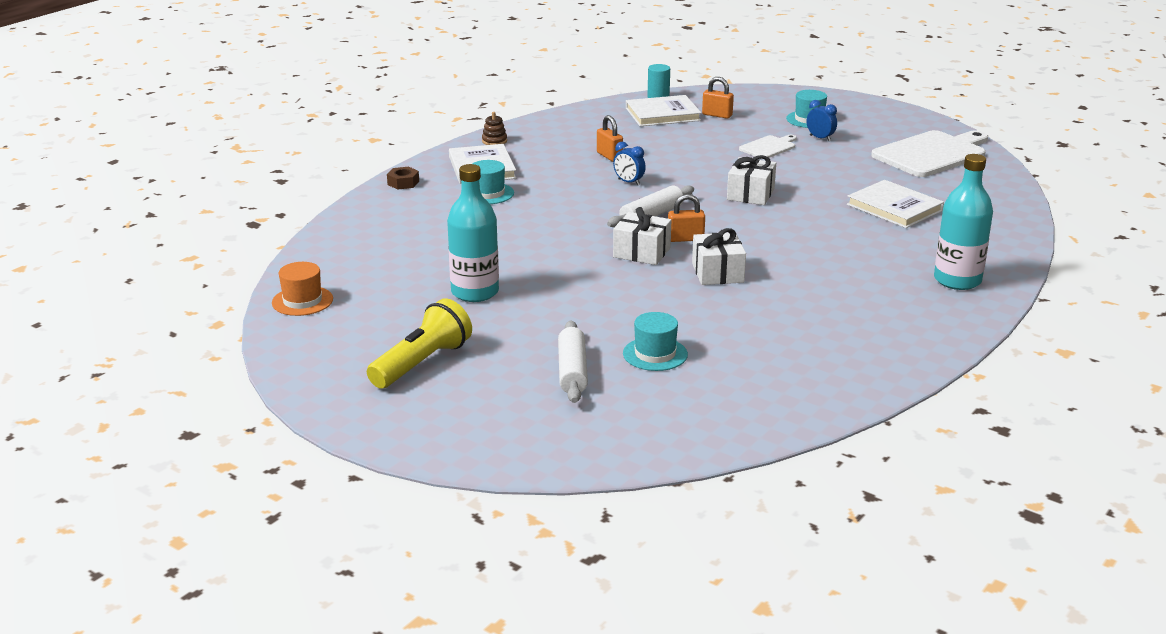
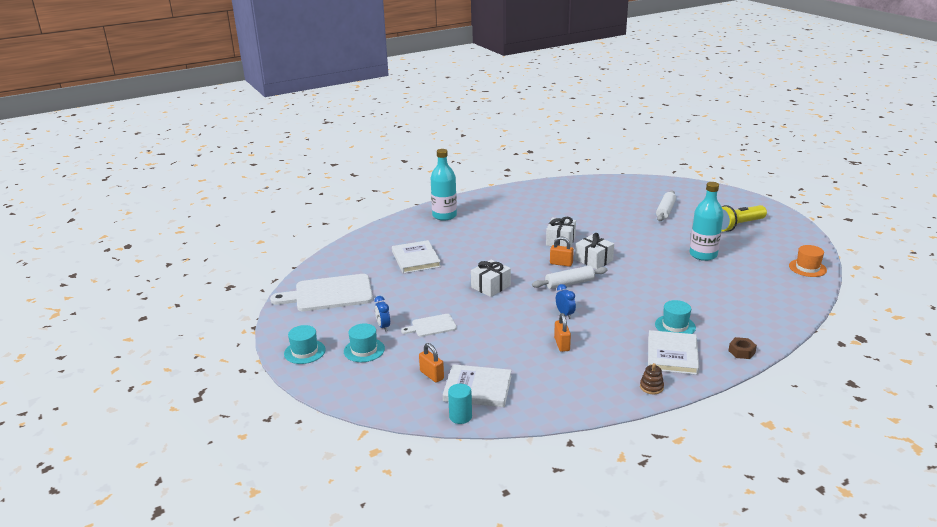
camera: 155 degrees left, 0 degrees up
(655, 354) = (622, 211): turquoise hat -> turquoise hat (304, 352)

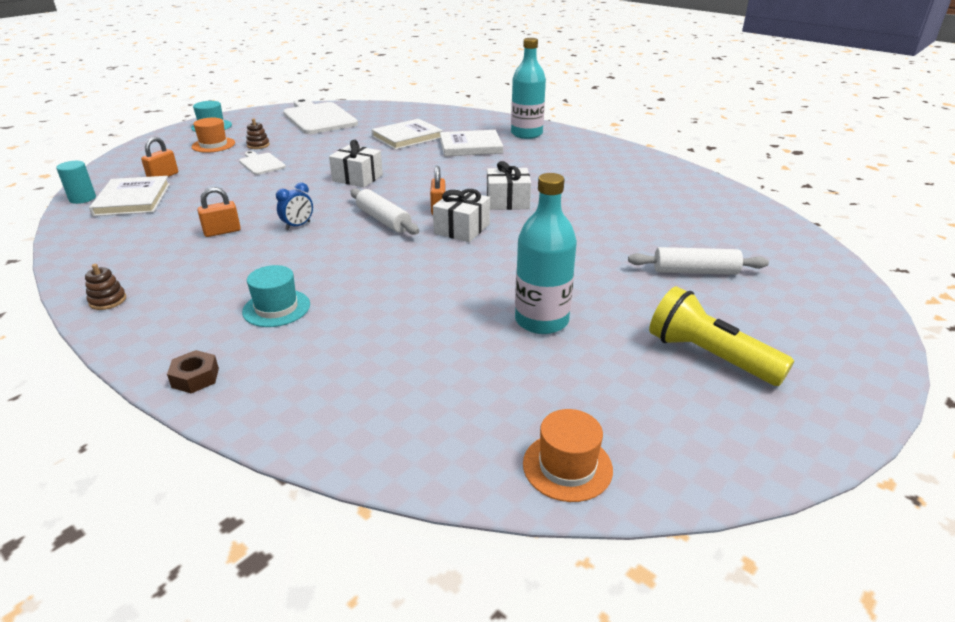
camera: 70 degrees right, 5 degrees up
(364, 350) = (213, 145): turquoise hat -> orange hat
(383, 326) = (258, 145): blue clock -> brown stacking toy
(672, 355) = (190, 311): white book -> white book (470, 146)

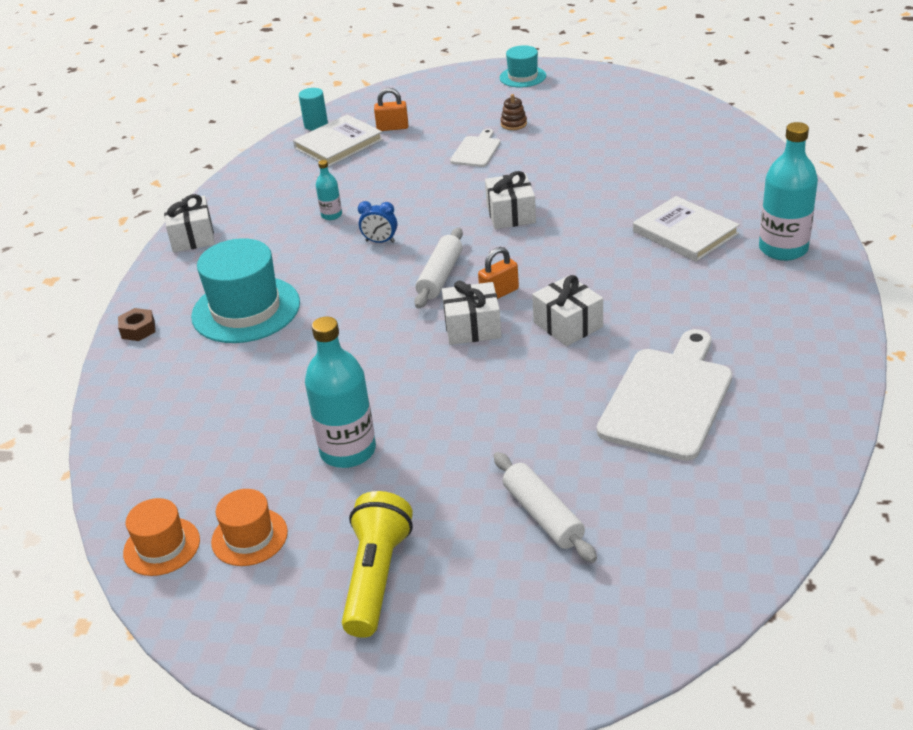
camera: 60 degrees right, 5 degrees up
(108, 300) = (192, 237): brown stacking toy -> white gift
(213, 145) = (483, 105): orange hat -> orange hat (249, 537)
(222, 231) = (331, 215): orange padlock -> turquoise bottle
(276, 308) = (246, 310): turquoise hat -> turquoise hat, size x1.79
(318, 118) = (627, 109): white cutting board -> white cutting board (668, 399)
(407, 137) = (653, 183): white book -> none

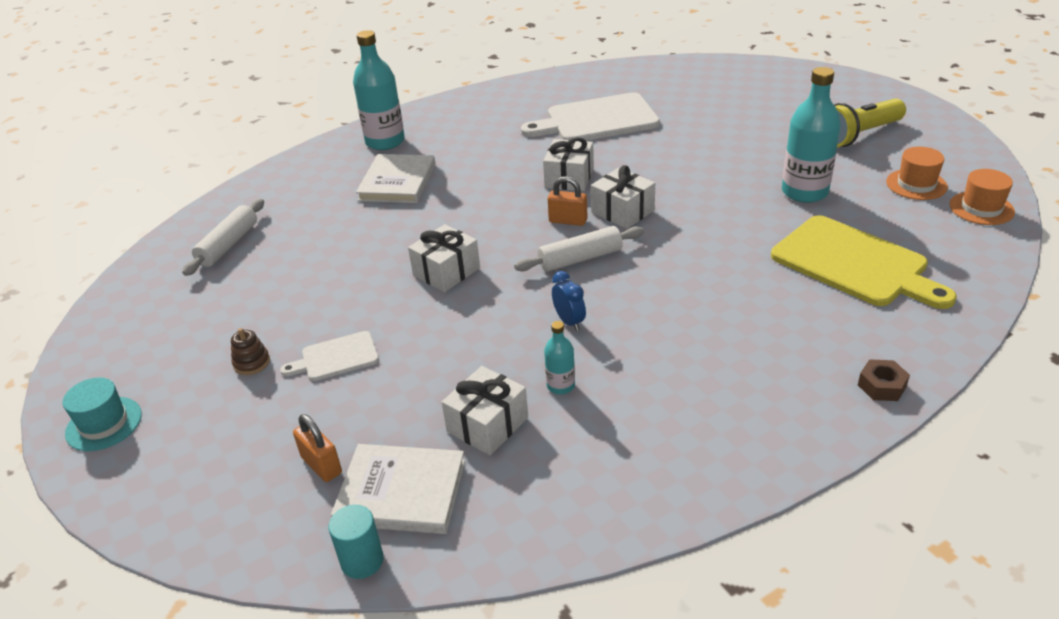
camera: 130 degrees left, 0 degrees up
(192, 237) = (720, 474): white gift -> white gift (487, 424)
(232, 405) = (854, 263): none -> yellow cutting board
(246, 310) = (761, 336): turquoise hat -> none
(542, 515) = (740, 115): white rolling pin -> white rolling pin (228, 245)

